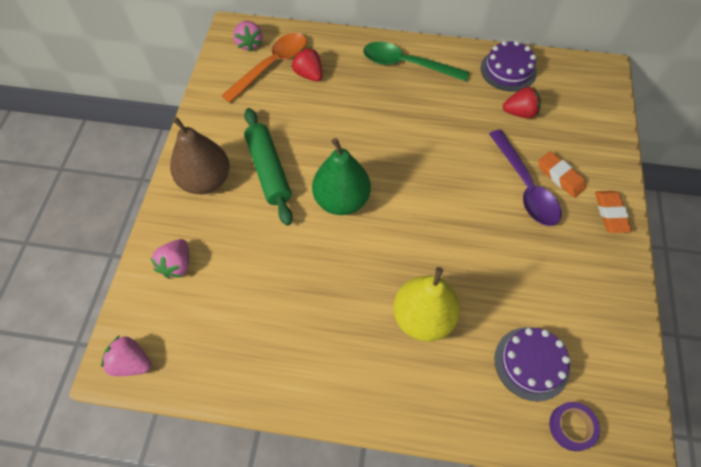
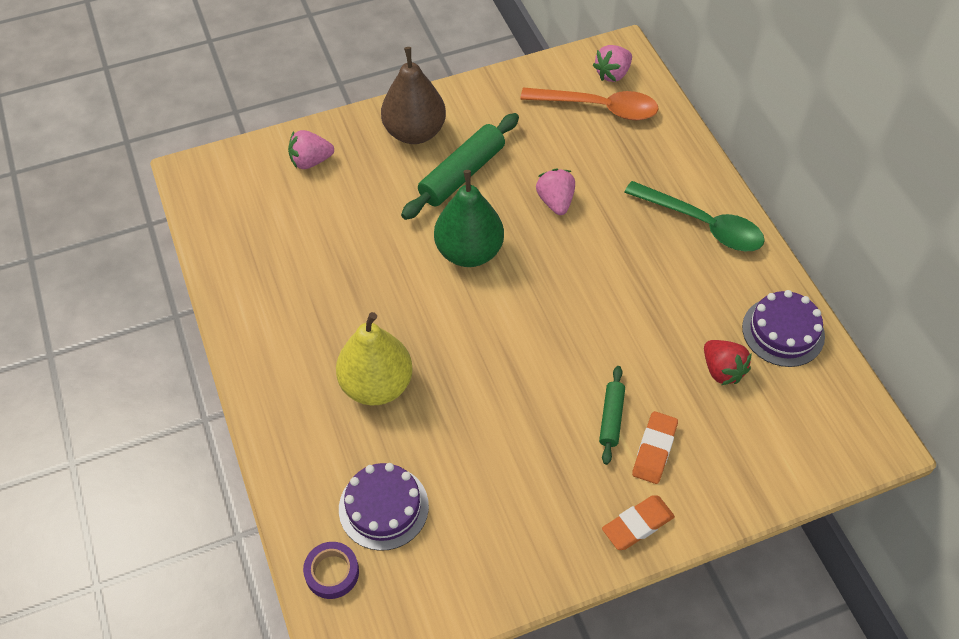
camera: 60 degrees right, 5 degrees down
(131, 362) = (200, 182): pink strawberry -> pink strawberry (555, 201)
(309, 74) = (612, 144): red strawberry -> none
(406, 64) = (703, 225): green spoon -> green spoon turned 135 degrees clockwise
(525, 187) = (611, 418): purple spoon -> green rolling pin

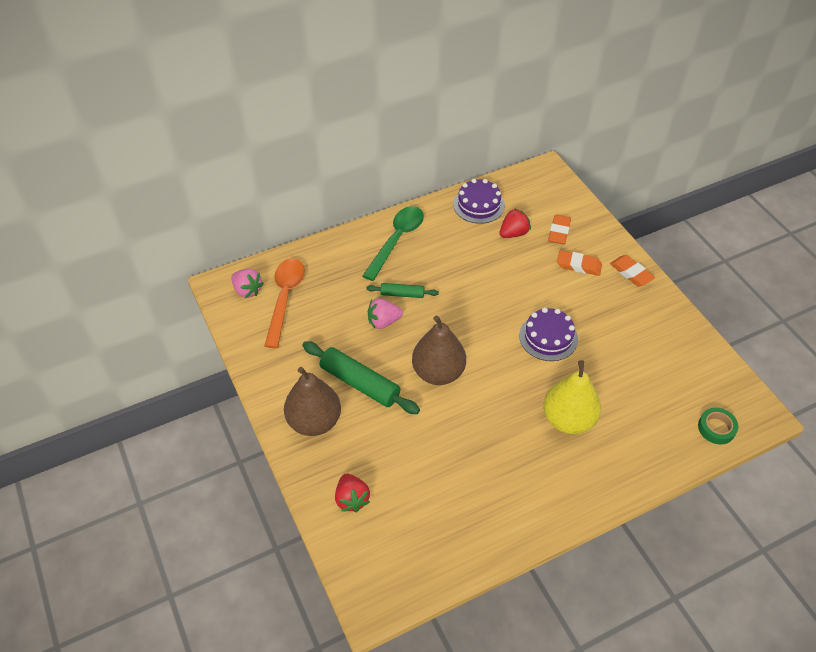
camera: 95 degrees left, 5 degrees down
(311, 161) = (352, 499): pink strawberry -> red strawberry
(332, 572) = (716, 428): purple tape -> green tape
(383, 507) = (661, 404): purple cake -> purple cake (548, 337)
(469, 252) = (438, 372): green pear -> brown pear
(611, 418) = (561, 286): green rolling pin -> green rolling pin (402, 294)
(728, 435) = (559, 232): none -> orange eraser

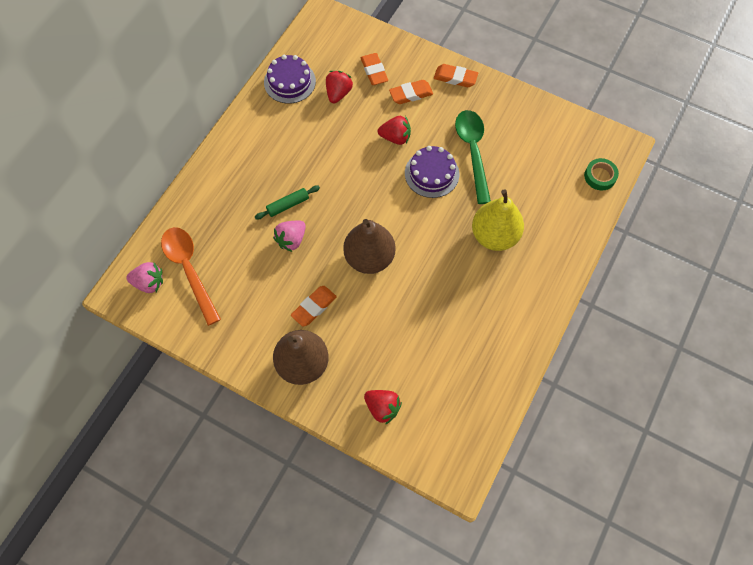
camera: 35 degrees left, 15 degrees up
(360, 383) = (314, 307): green rolling pin -> orange eraser
(397, 240) = (245, 156): green spoon -> green spoon (473, 151)
(537, 292) = (395, 137): none -> red strawberry

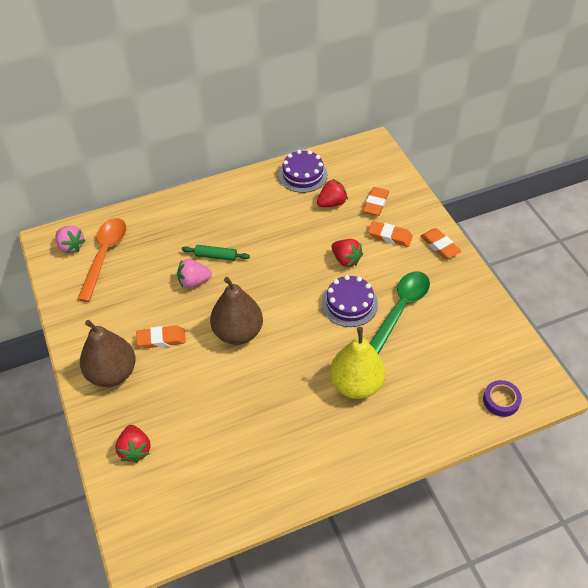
camera: 40 degrees right, 15 degrees down
(600, 176) = (501, 400): green tape -> purple tape

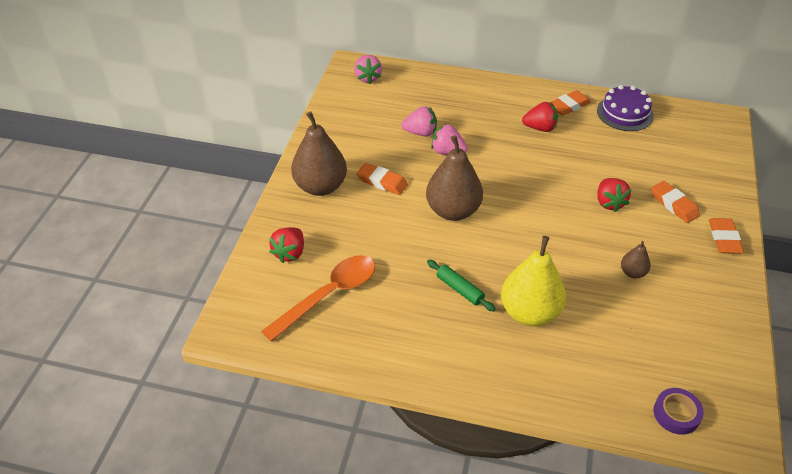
camera: 35 degrees right, 5 degrees down
(105, 255) = (389, 96): orange spoon -> orange spoon (329, 295)
(158, 276) = (420, 133): none -> pink strawberry
(216, 256) = (484, 141): green rolling pin -> green rolling pin (459, 289)
(332, 203) = (635, 149): red strawberry -> red strawberry (540, 128)
(349, 304) = (581, 241): purple cake -> none
(376, 204) = (682, 170): orange eraser -> orange eraser (569, 106)
(401, 308) = (632, 272): green spoon -> brown pear

